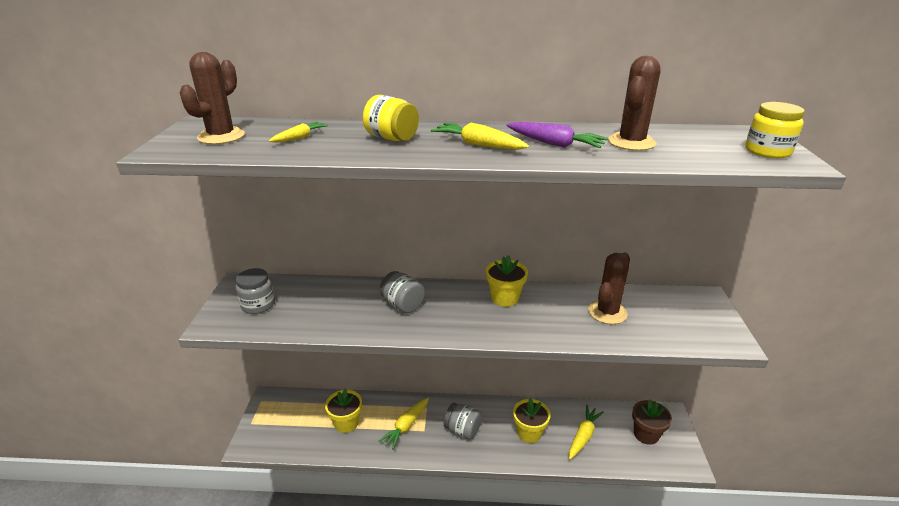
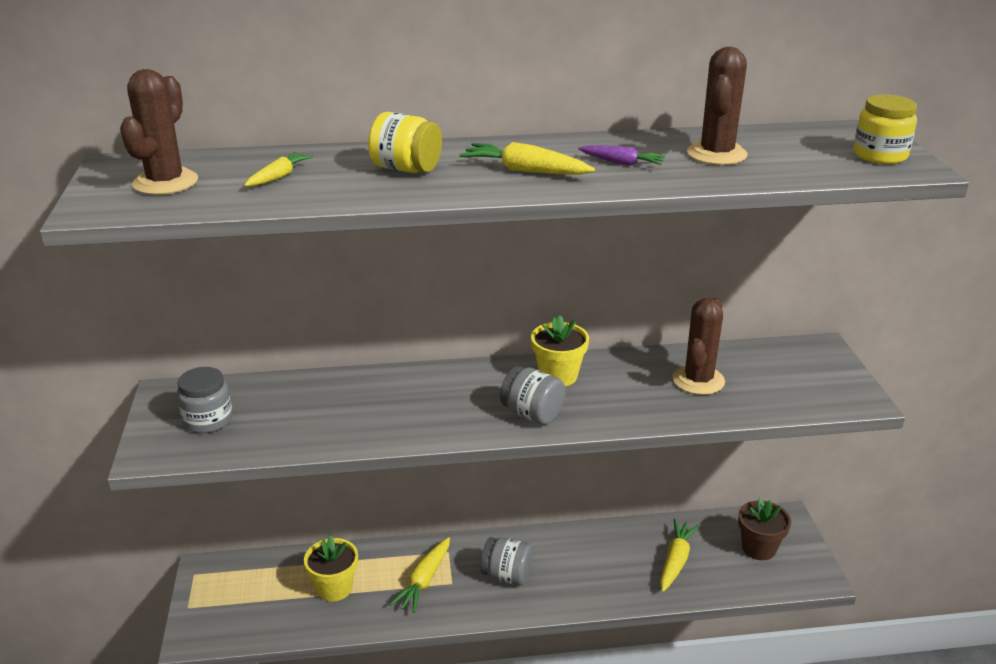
camera: 10 degrees left, 0 degrees up
(403, 305) = (419, 399): grey jar -> grey jar (532, 414)
(529, 433) = (601, 566): yellow flower pot -> none
(554, 144) = (621, 163): purple carrot -> purple carrot, size x0.65

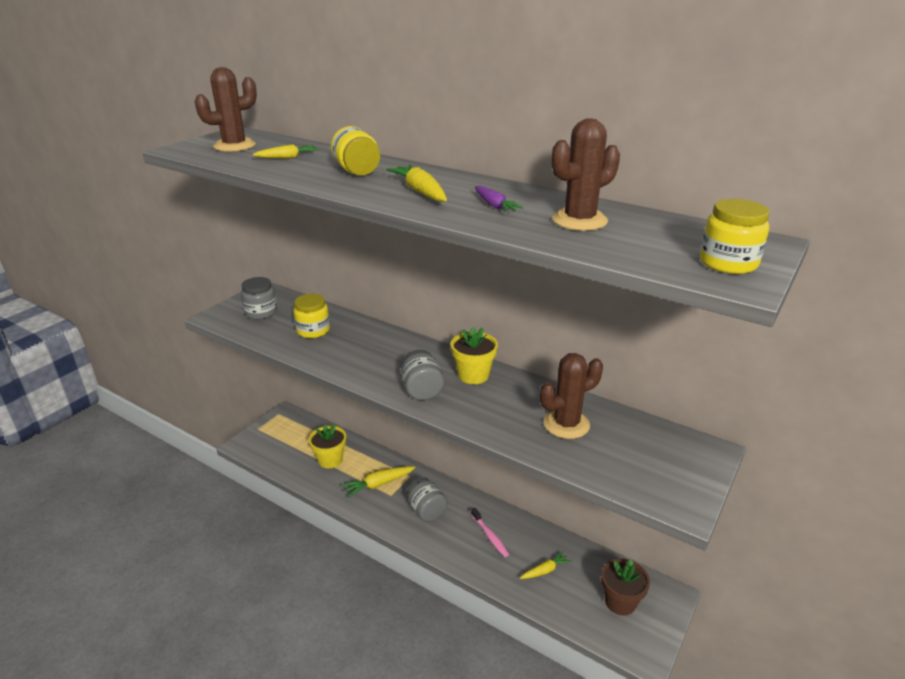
camera: 40 degrees right, 0 degrees up
(314, 410) = (313, 330): none -> yellow jar
(595, 561) = (490, 536): none -> pink toothbrush
(675, 561) = (545, 570): yellow carrot -> yellow carrot, size x0.65

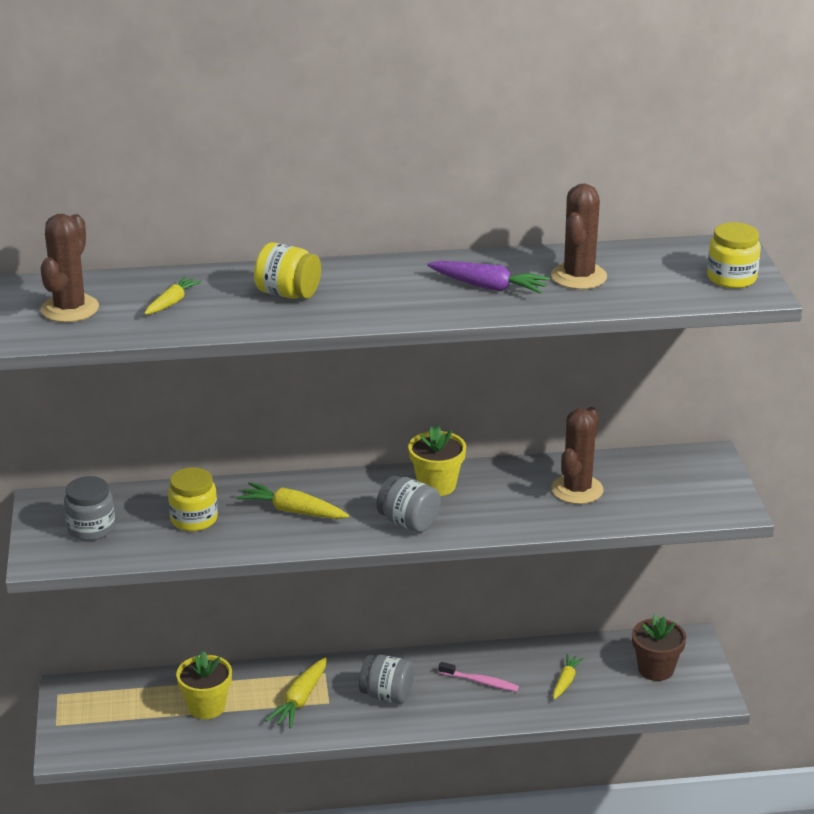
camera: 40 degrees left, 0 degrees up
(420, 192) = (398, 296): yellow carrot -> yellow carrot (293, 511)
(494, 205) = (488, 286): purple carrot -> purple carrot, size x1.53

